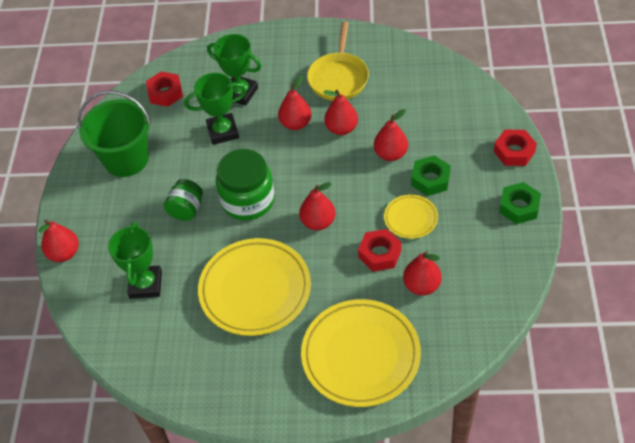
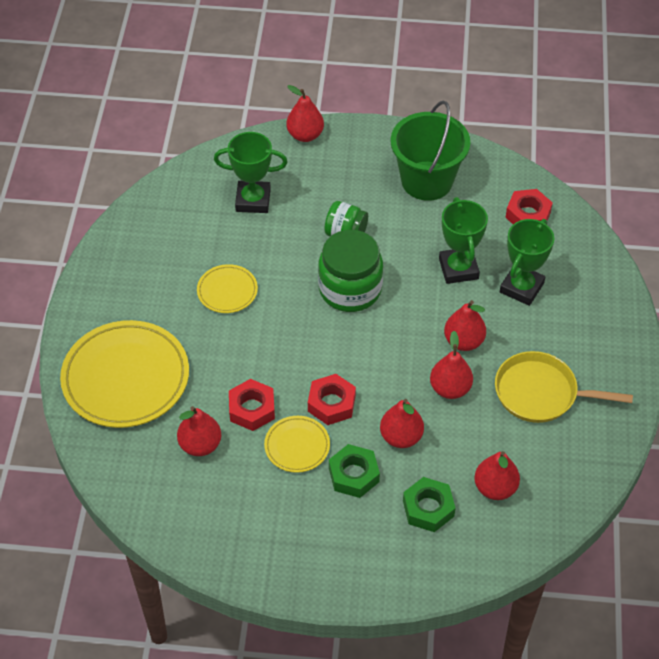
camera: 90 degrees right, 0 degrees up
(255, 290) = (227, 291): yellow plate -> yellow plate, size x0.50
(318, 222) = (307, 353): red pear -> red pear (495, 488)
(514, 151) = (387, 579): red nut -> red nut (331, 403)
(519, 207) = (295, 567): green nut -> green nut (428, 508)

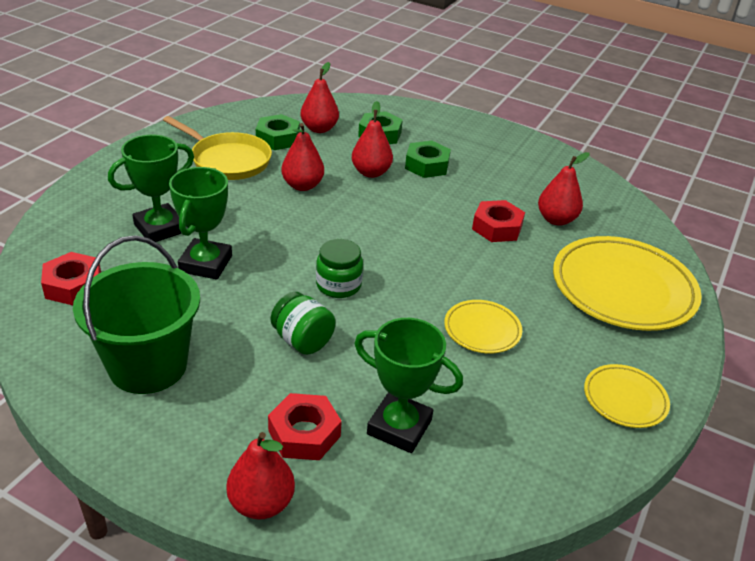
camera: 160 degrees left, 15 degrees down
(297, 446) = (466, 193): yellow plate -> yellow plate (625, 399)
(331, 403) = (418, 209): red nut -> red nut (304, 433)
(350, 289) = (338, 285): green jar -> green jar, size x0.59
(463, 341) = (259, 210): red pear -> none
(523, 450) = (278, 138): none -> green nut

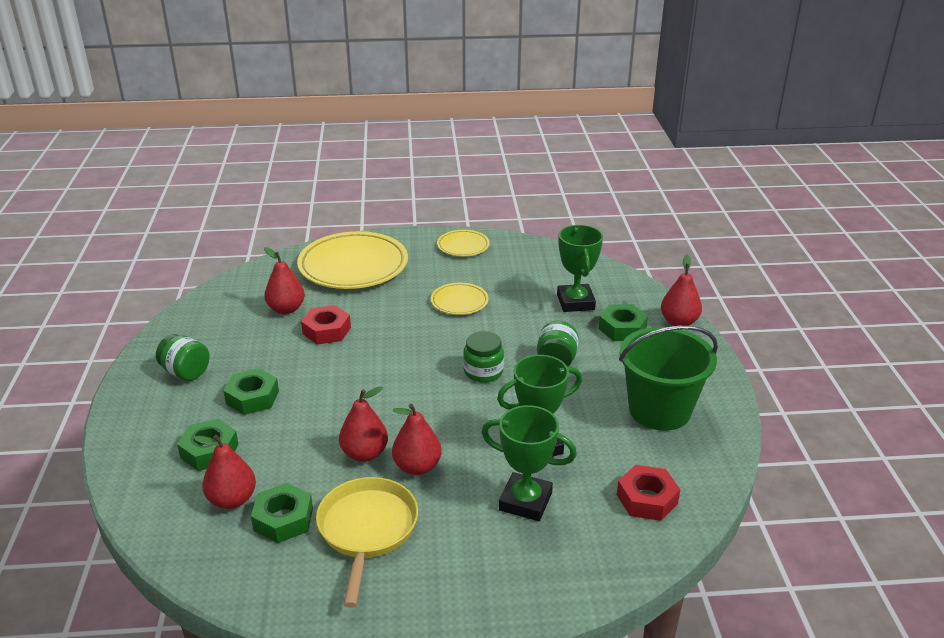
camera: 120 degrees left, 5 degrees down
(304, 433) = (622, 328): red nut -> green nut
(371, 172) = (298, 424): red pear -> red pear (417, 467)
(490, 150) = (186, 372): none -> green jar

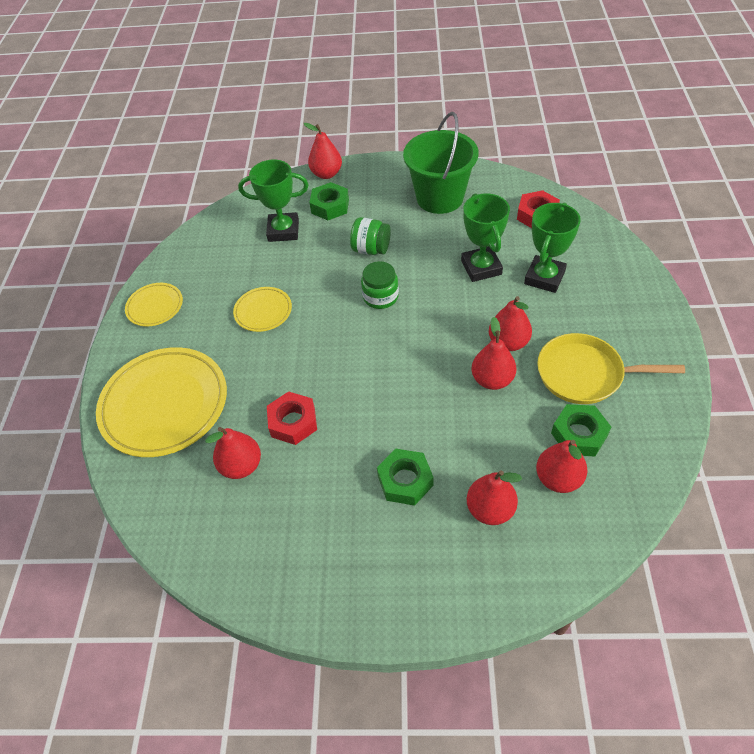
camera: 80 degrees left, 20 degrees up
(186, 372) = (353, 557): green jar -> none
(209, 451) = (490, 509): green nut -> red pear

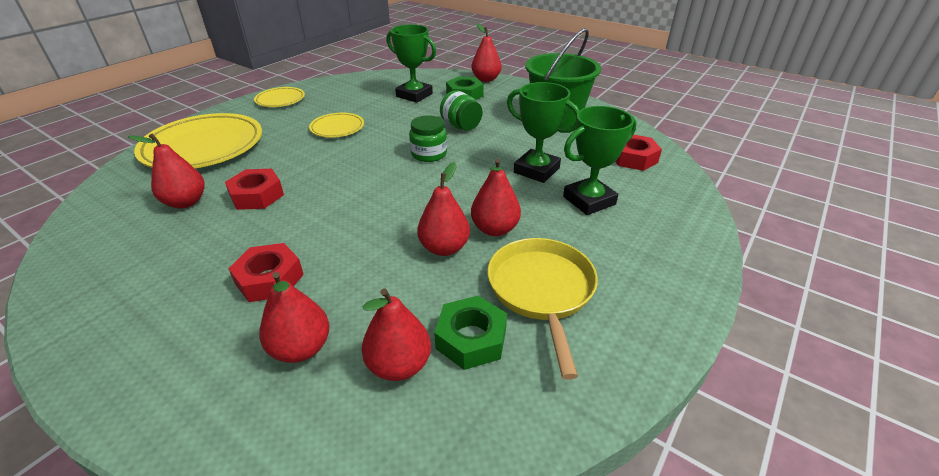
camera: 30 degrees right, 15 degrees down
(405, 481) = (269, 279): green nut -> red nut
(481, 267) = (536, 170): green trophy -> green trophy turned 75 degrees counterclockwise
(585, 374) = (541, 290): yellow pan -> yellow pan turned 45 degrees clockwise

